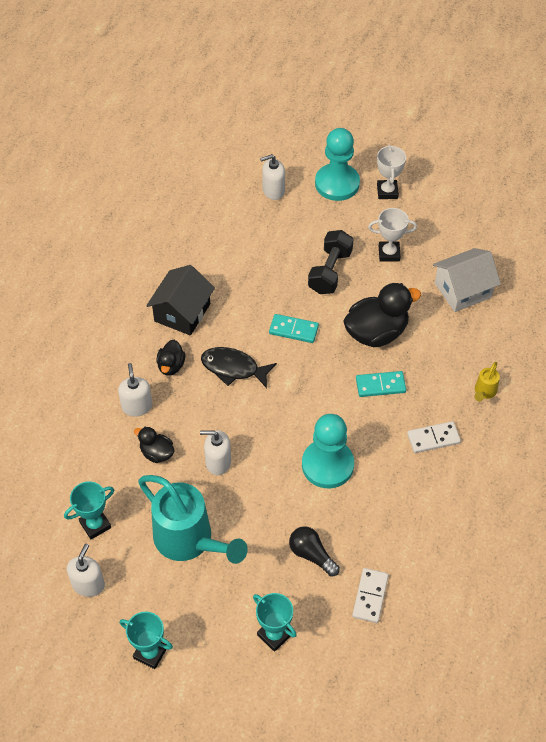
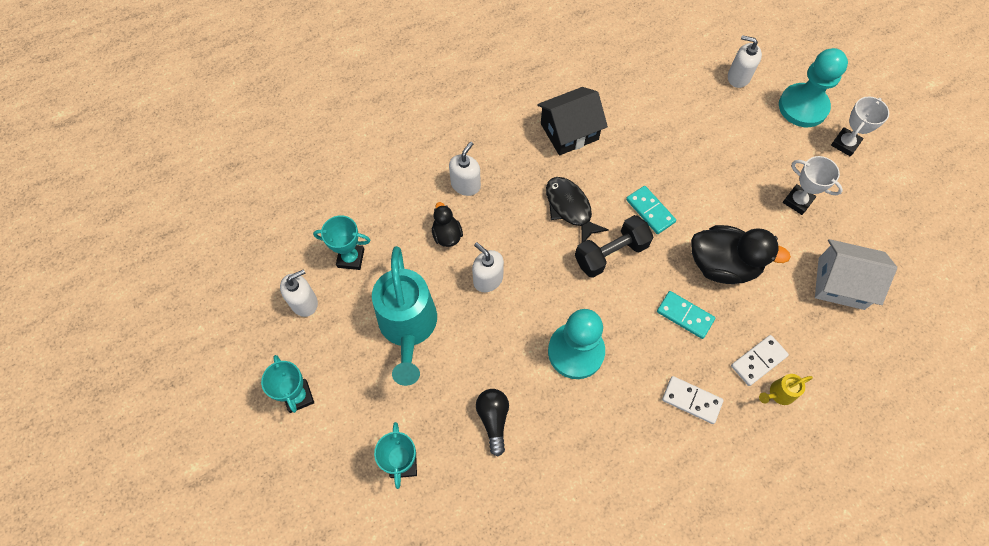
camera: 40 degrees right, 10 degrees up
(171, 366) = (521, 170): black duck -> none
(330, 271) = (727, 181): black dumbbell -> black dumbbell (611, 253)
(370, 596) = (510, 498): white domino -> white domino (758, 361)

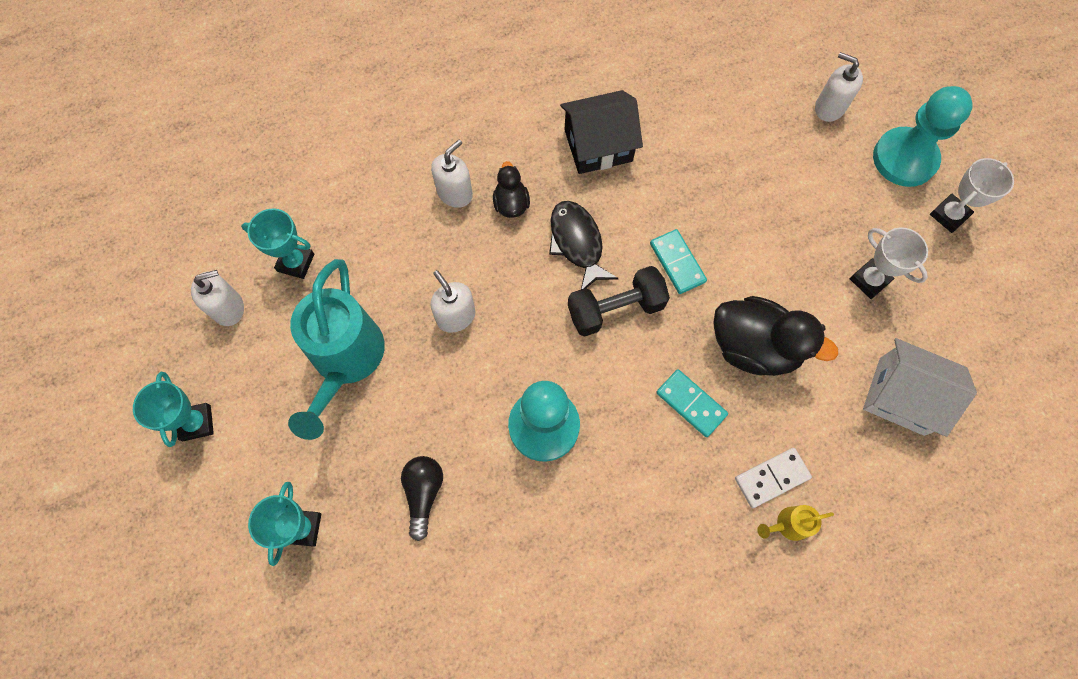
camera: 10 degrees right, 5 degrees up
(447, 235) = (418, 252): black duck -> black duck (511, 204)
(691, 400) = (674, 513): white domino -> none

